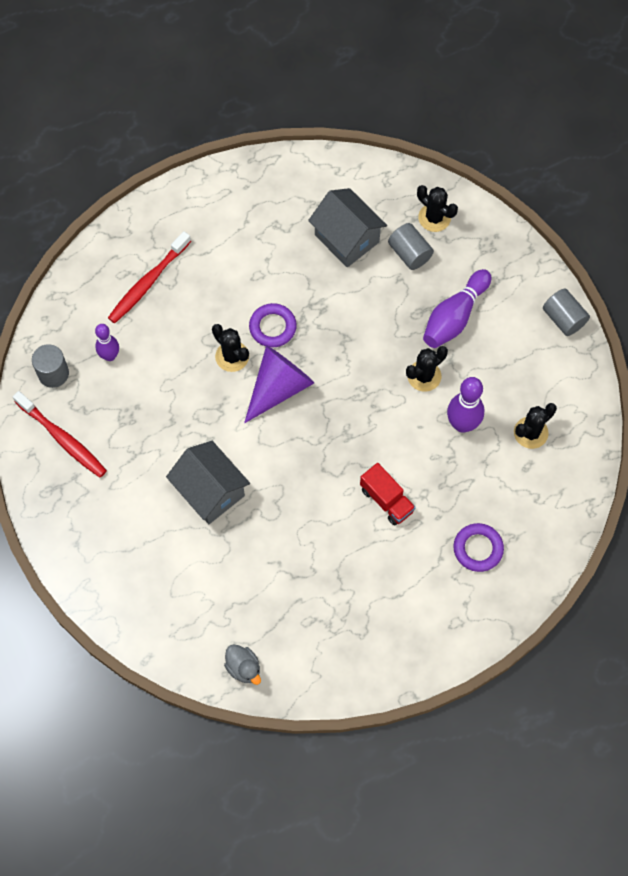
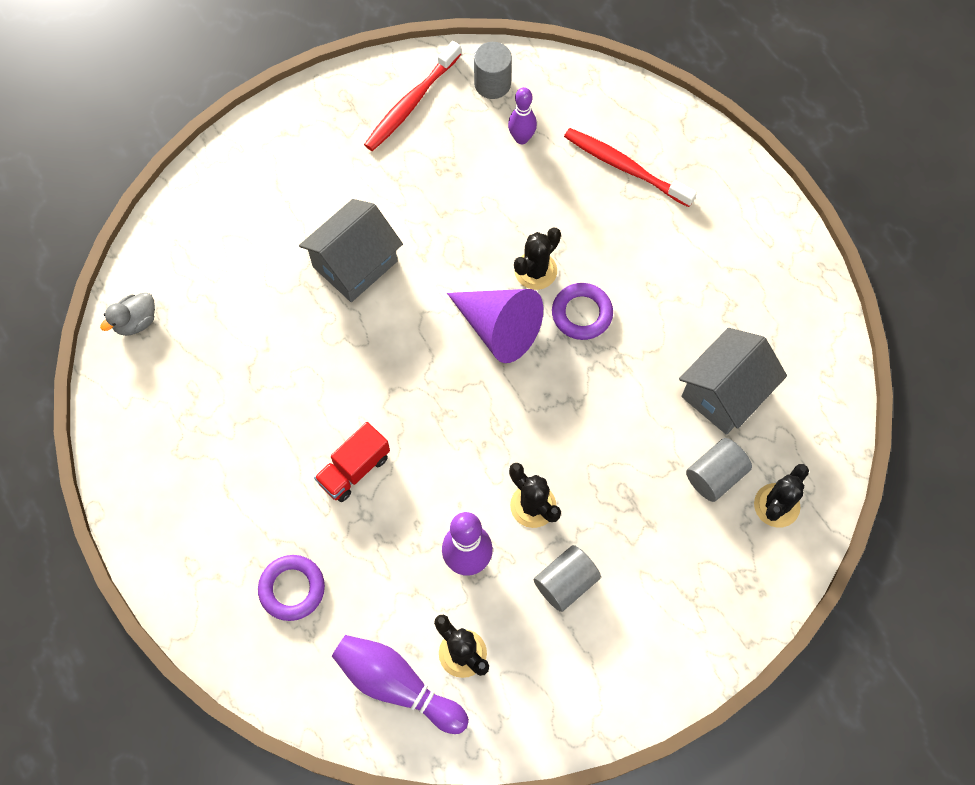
camera: 85 degrees right, 0 degrees up
(454, 317) = (626, 541): purple bowling pin -> purple bowling pin (397, 685)
(563, 319) = (643, 694): grey cylinder -> grey cylinder (565, 582)

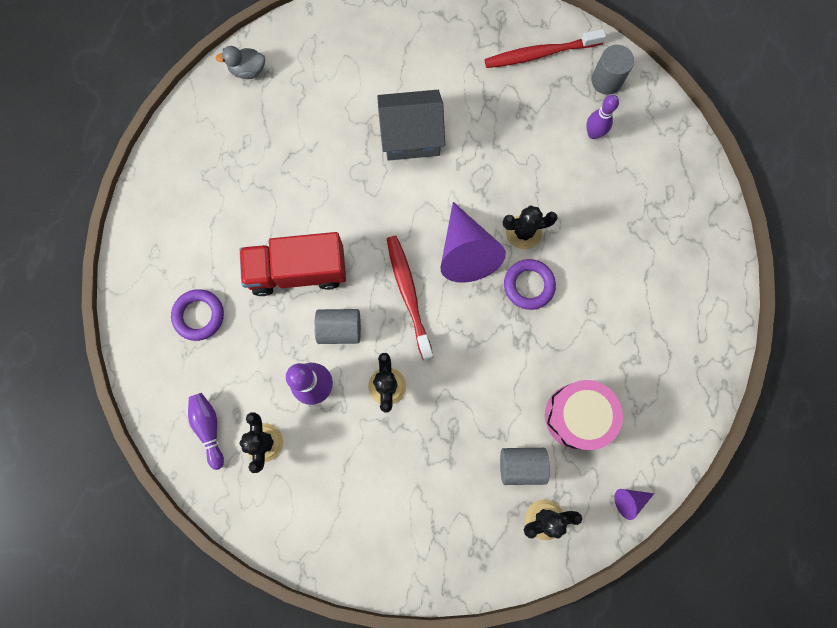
camera: 40 degrees right, 10 degrees up
(354, 469) = (298, 271): red truck -> red truck, size x1.62
(397, 685) = (209, 428): purple bowling pin -> purple bowling pin, size x0.65
(565, 582) = (364, 452): grey cylinder -> grey cylinder (340, 329)
(625, 167) = (647, 207): red toothbrush -> red toothbrush (408, 294)
(725, 393) = (577, 416): grey house -> pink drum
(832, 428) = (629, 500): none -> purple cone

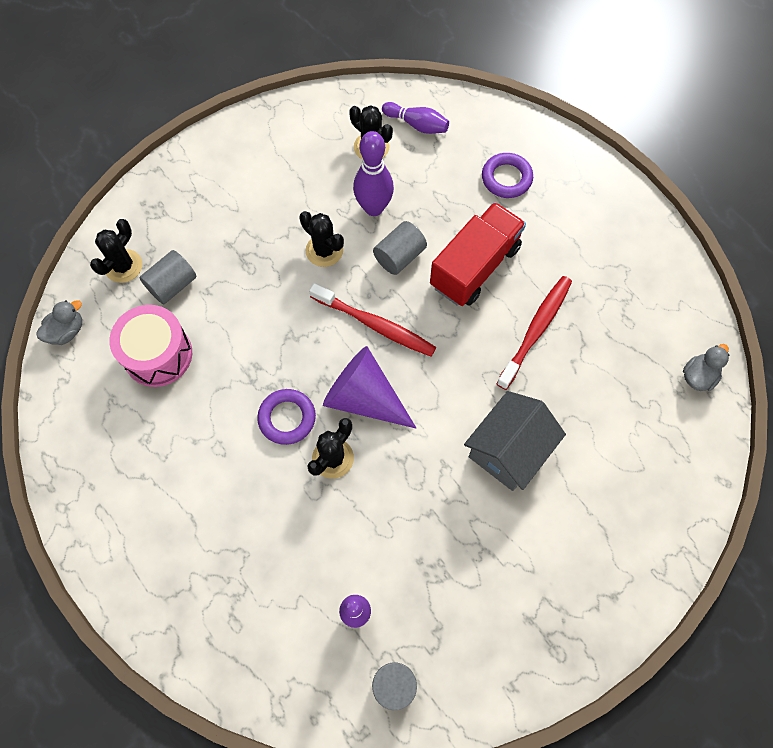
camera: 135 degrees right, 10 degrees down
(540, 54) = (482, 649): red toothbrush -> red toothbrush (536, 330)
(629, 500) = (67, 331): purple cone -> grey duck

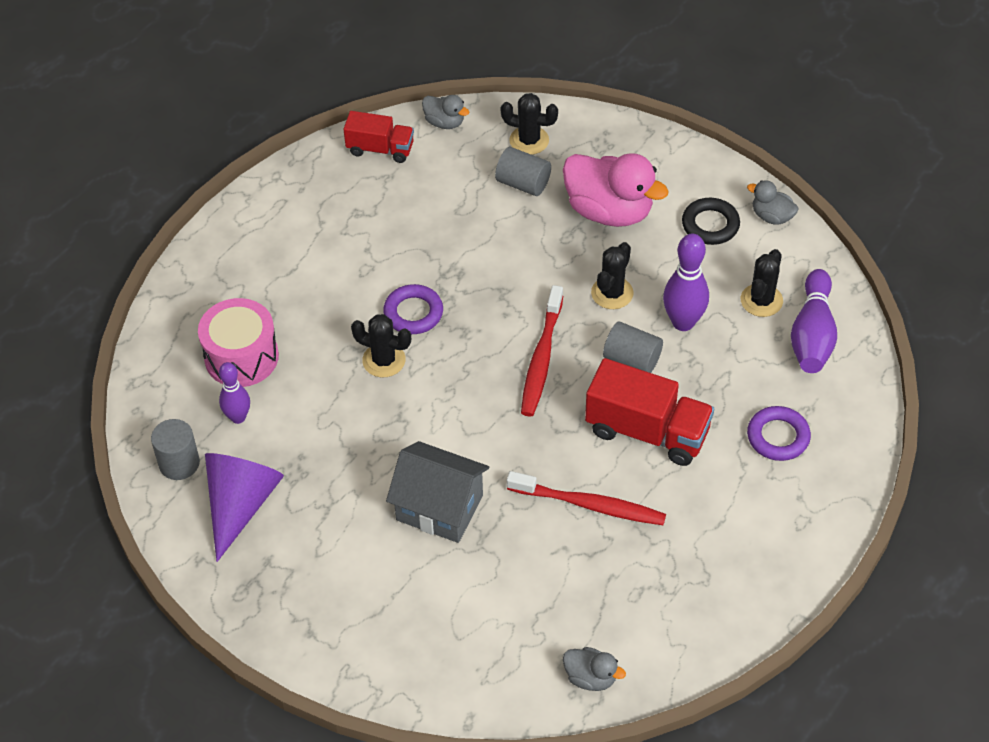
camera: 75 degrees right, 15 degrees down
(73, 398) = (380, 149): none -> red truck
(158, 355) = (445, 195): pink drum -> pink drum (241, 357)
(233, 226) = (609, 211): none -> pink duck
(280, 157) = (710, 225): none -> black ring
(288, 113) = (771, 216): none -> grey duck
(363, 397) = (456, 369): purple cone -> purple cone (240, 504)
(417, 124) = (812, 335): purple bowling pin -> purple bowling pin, size x1.53

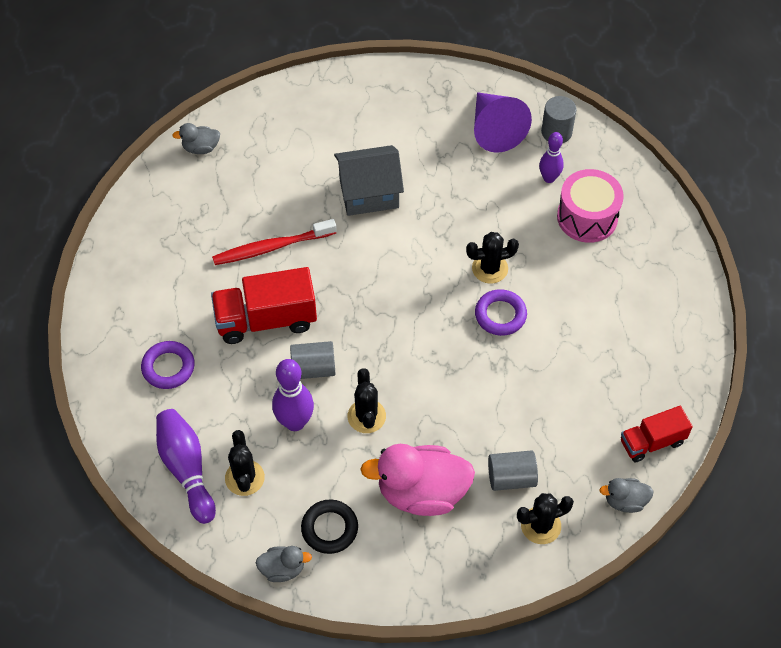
camera: 145 degrees right, 5 degrees up
(541, 358) = (380, 332): red toothbrush -> none

